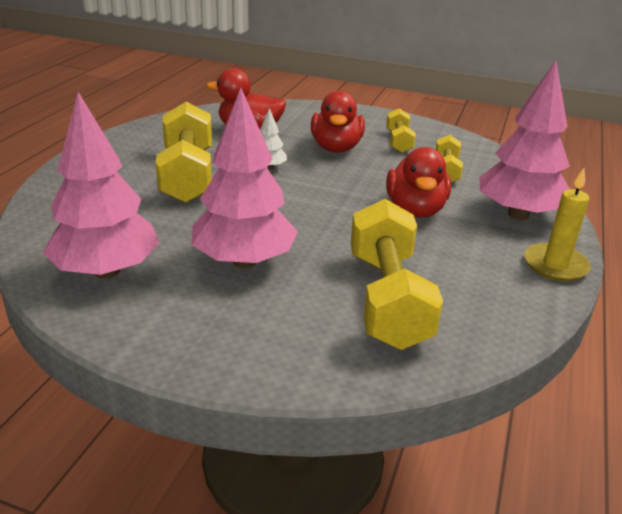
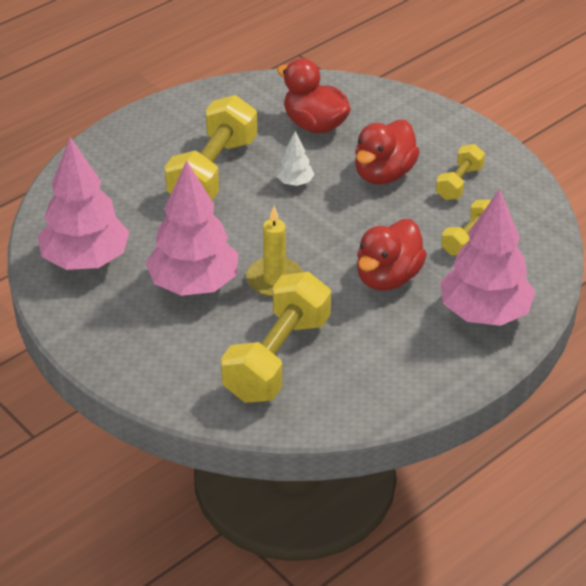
camera: 30 degrees right, 10 degrees up
(555, 265) = (455, 377): yellow candle -> yellow candle (274, 280)

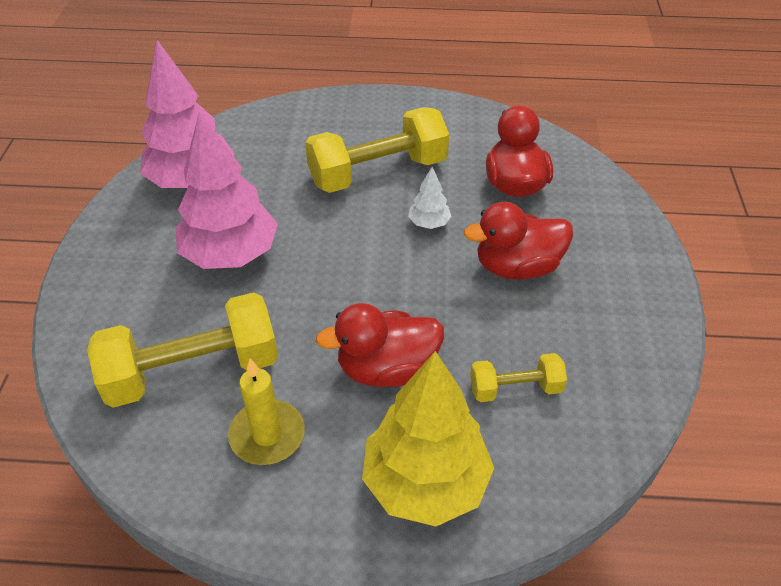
camera: 45 degrees right, 5 degrees up
(274, 280) = (293, 297): yellow candle -> yellow candle (267, 435)
(459, 183) = (579, 325): yellow dumbbell -> none
(484, 313) = (425, 483): pink tree -> yellow tree

